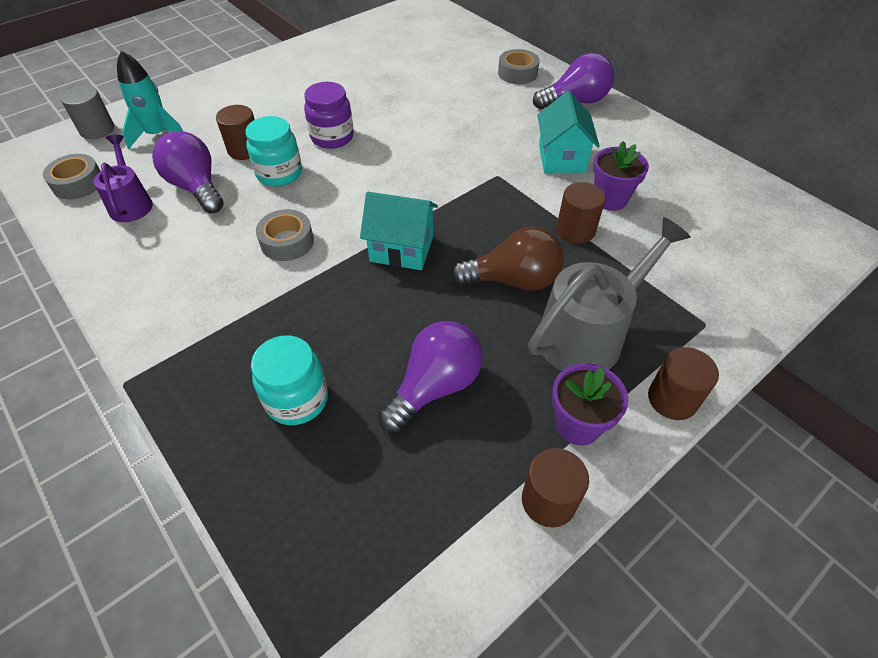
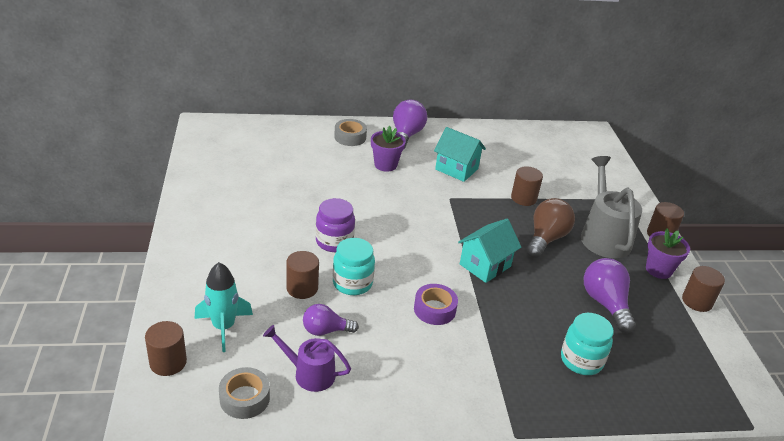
camera: 60 degrees left, 15 degrees down
(97, 130) = (168, 362): grey cylinder -> brown cylinder
(196, 187) = (325, 330): purple light bulb -> purple light bulb, size x0.65
(287, 242) = (434, 309): grey tape -> purple tape
(610, 199) = (508, 174): purple flower pot -> purple flower pot (385, 165)

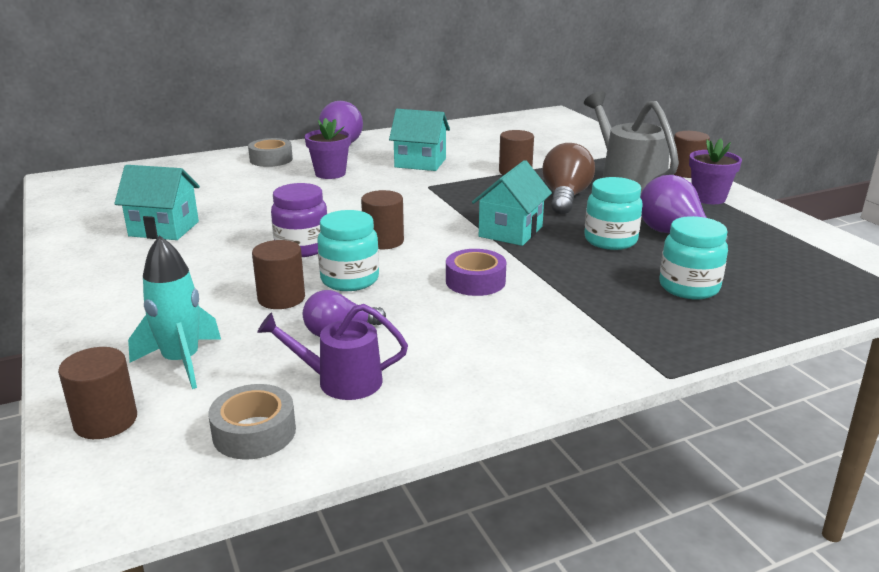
camera: 15 degrees left, 10 degrees down
(252, 197) = (164, 229): none -> turquoise house
(553, 295) = (610, 240): none -> turquoise jar
(697, 301) = (770, 214): brown cylinder -> brown cylinder (383, 241)

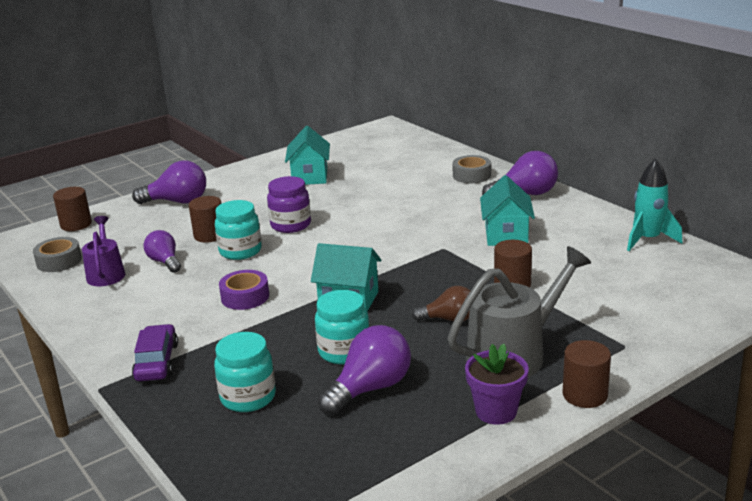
camera: 80 degrees right, 0 degrees up
(127, 321) = (177, 202): none -> purple light bulb
(182, 362) = (131, 227): turquoise rocket -> turquoise rocket (648, 239)
(330, 173) = (451, 204): purple flower pot -> none
(383, 241) = (311, 251): brown cylinder -> none
(565, 197) = (449, 319): brown light bulb -> brown light bulb, size x0.65
(612, 337) = (157, 362): none -> purple car

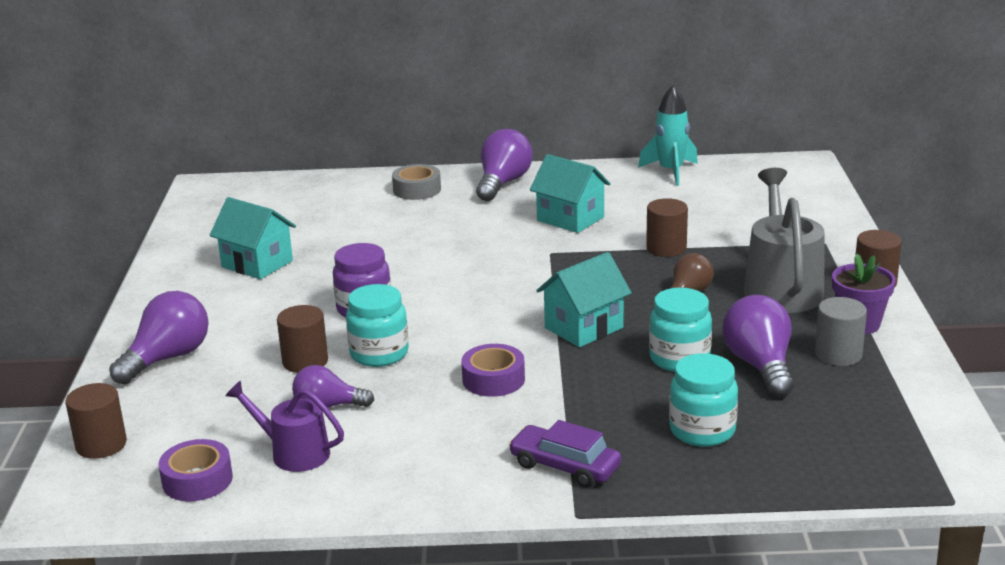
camera: 55 degrees left, 0 degrees up
(59, 261) = (197, 480): grey tape -> purple tape
(429, 418) = (838, 354): none -> grey cylinder

